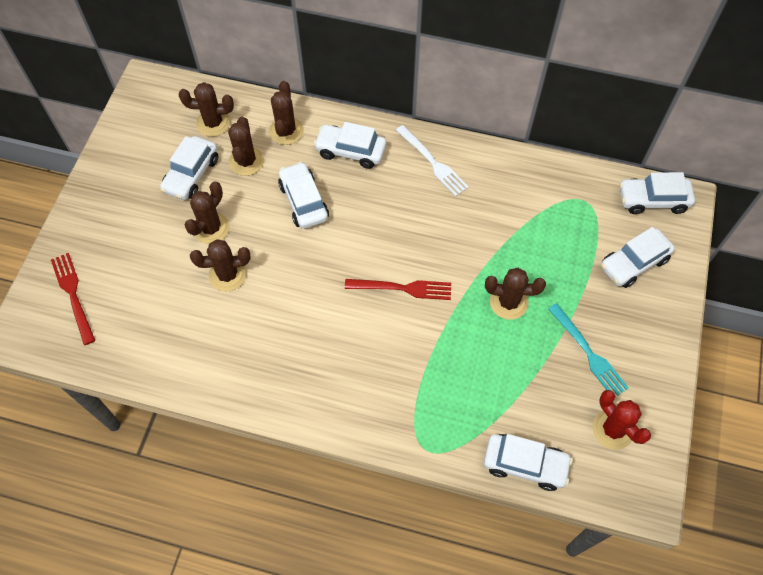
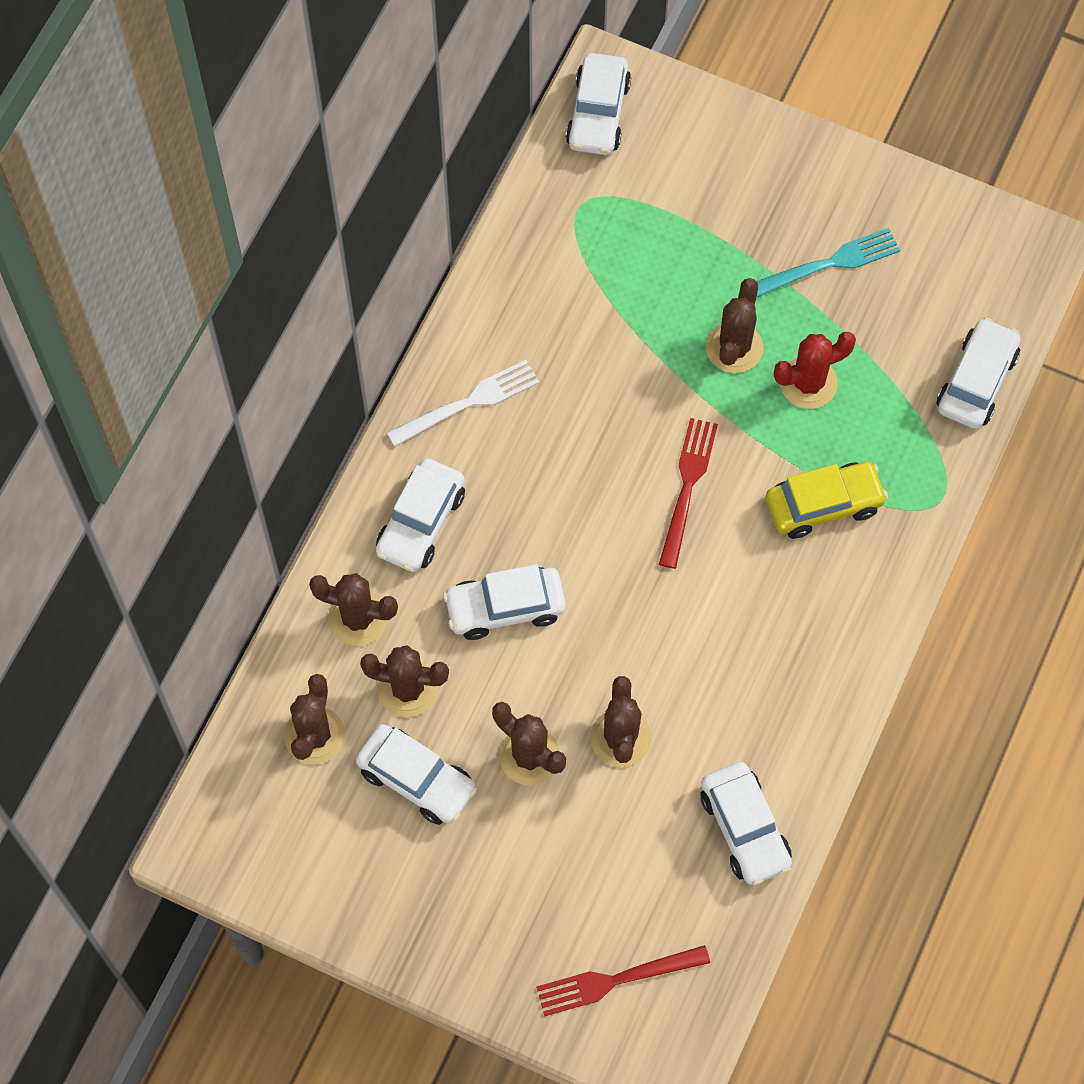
camera: 80 degrees left, 5 degrees up
(407, 372) = (824, 505): none -> yellow car
(613, 429) = (943, 263): red cactus -> red cactus (808, 383)
(633, 263) = (699, 168): white car -> white car (744, 829)

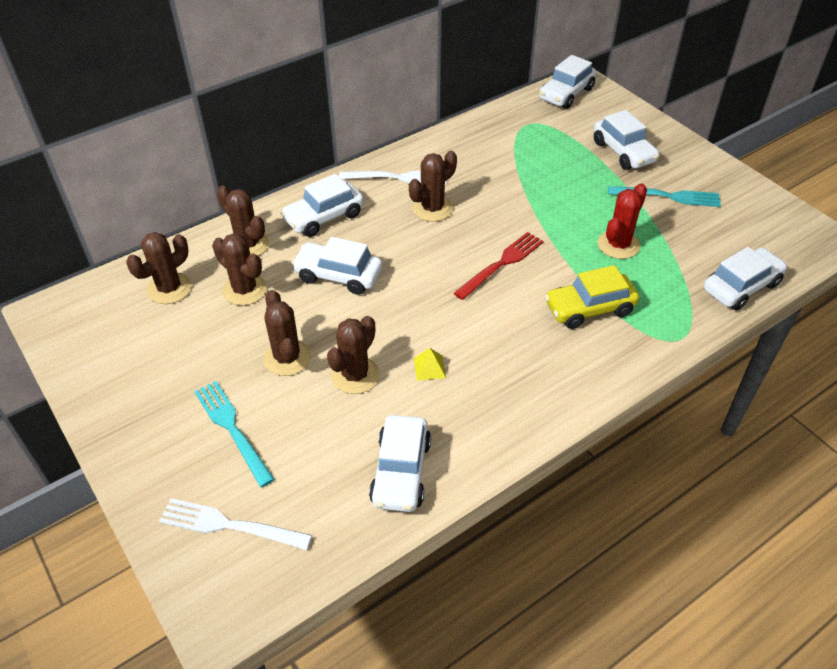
camera: 30 degrees right, 20 degrees down
(417, 779) = (206, 338): white car -> white car (623, 152)
(536, 876) = (232, 428): none -> turquoise fork
(615, 980) = (229, 525): red fork -> white fork
(695, 684) = (429, 368): none -> yellow pyramid
(734, 347) = (579, 211): brown cactus -> brown cactus (432, 209)
(808, 383) = (618, 245): red cactus -> red cactus turned 60 degrees counterclockwise
(824, 505) = (589, 308): yellow car -> yellow car turned 150 degrees clockwise

